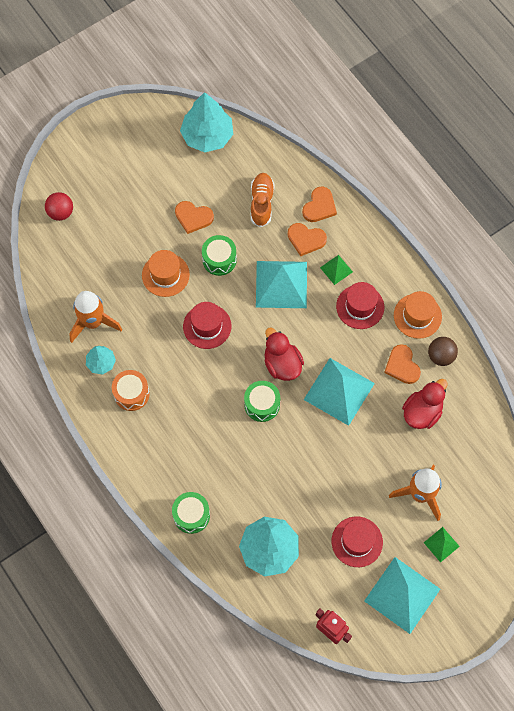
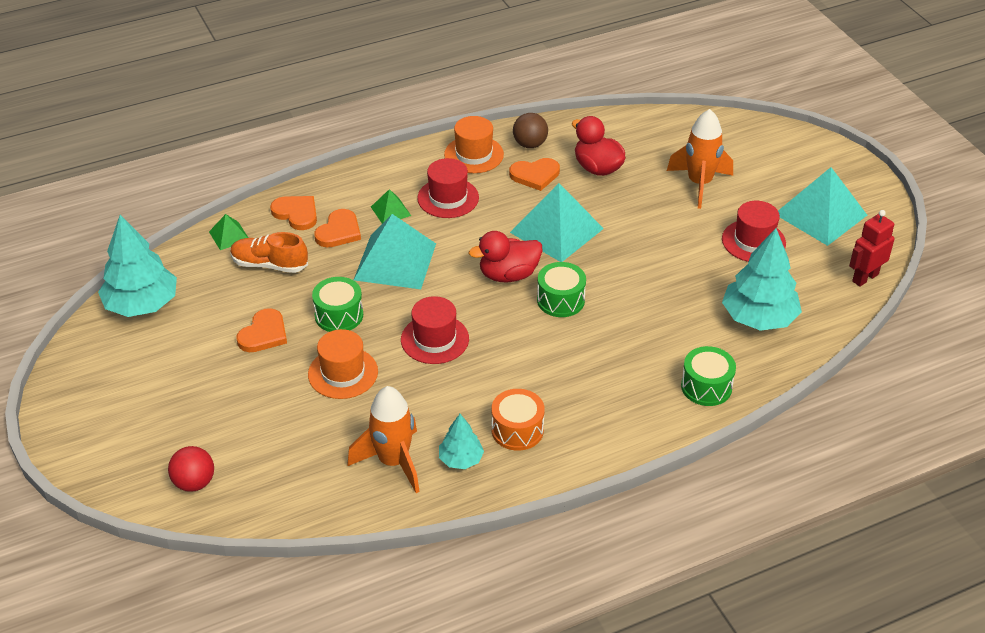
camera: 80 degrees left, 25 degrees down
(441, 544) = (761, 176): green pyramid -> green pyramid (229, 236)

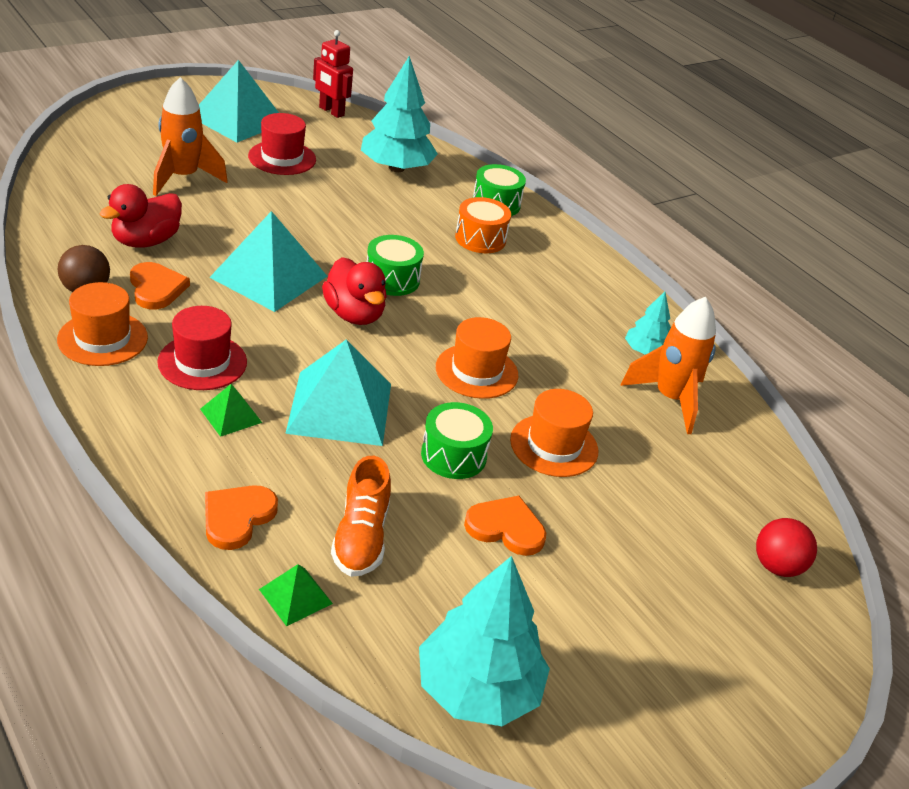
camera: 105 degrees left, 5 degrees down
(339, 231) = (279, 466): orange heart -> none
(435, 339) = (476, 371): red hat -> orange hat
(517, 430) = (592, 314): orange drum -> orange drum (480, 239)

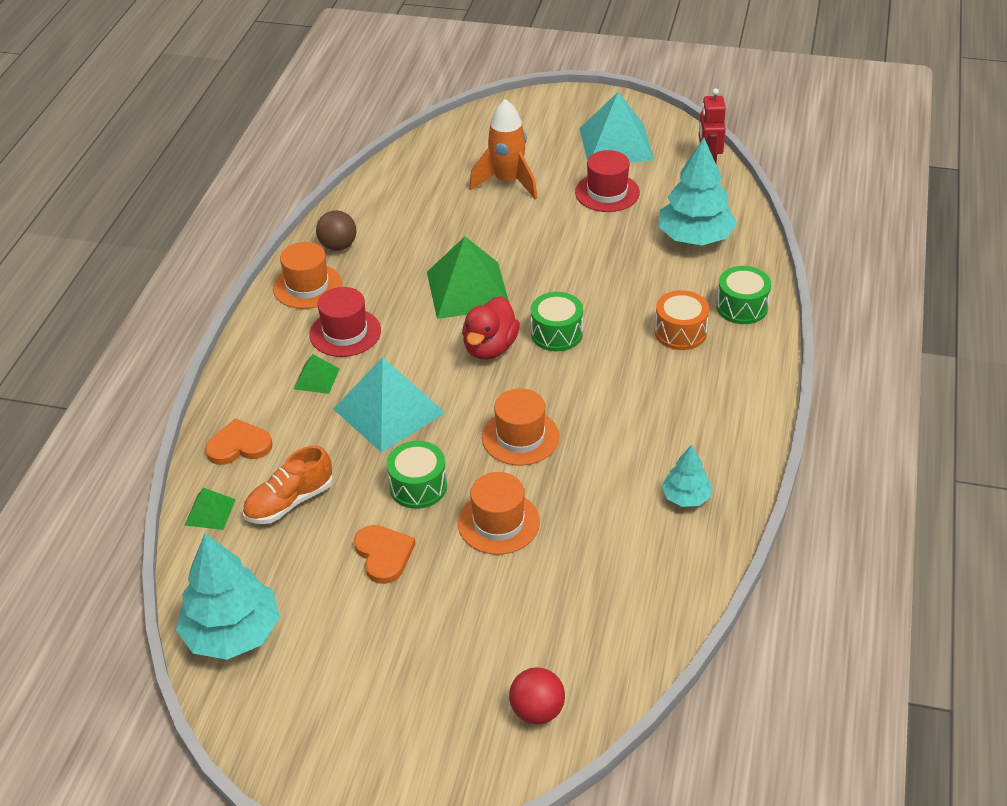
camera: 55 degrees right, 5 degrees up
(146, 241) = (419, 225): red duck -> none
(156, 288) = (382, 264): orange heart -> none
(269, 276) = (468, 289): turquoise pyramid -> green pyramid
(670, 399) = (647, 545): orange rocket -> none

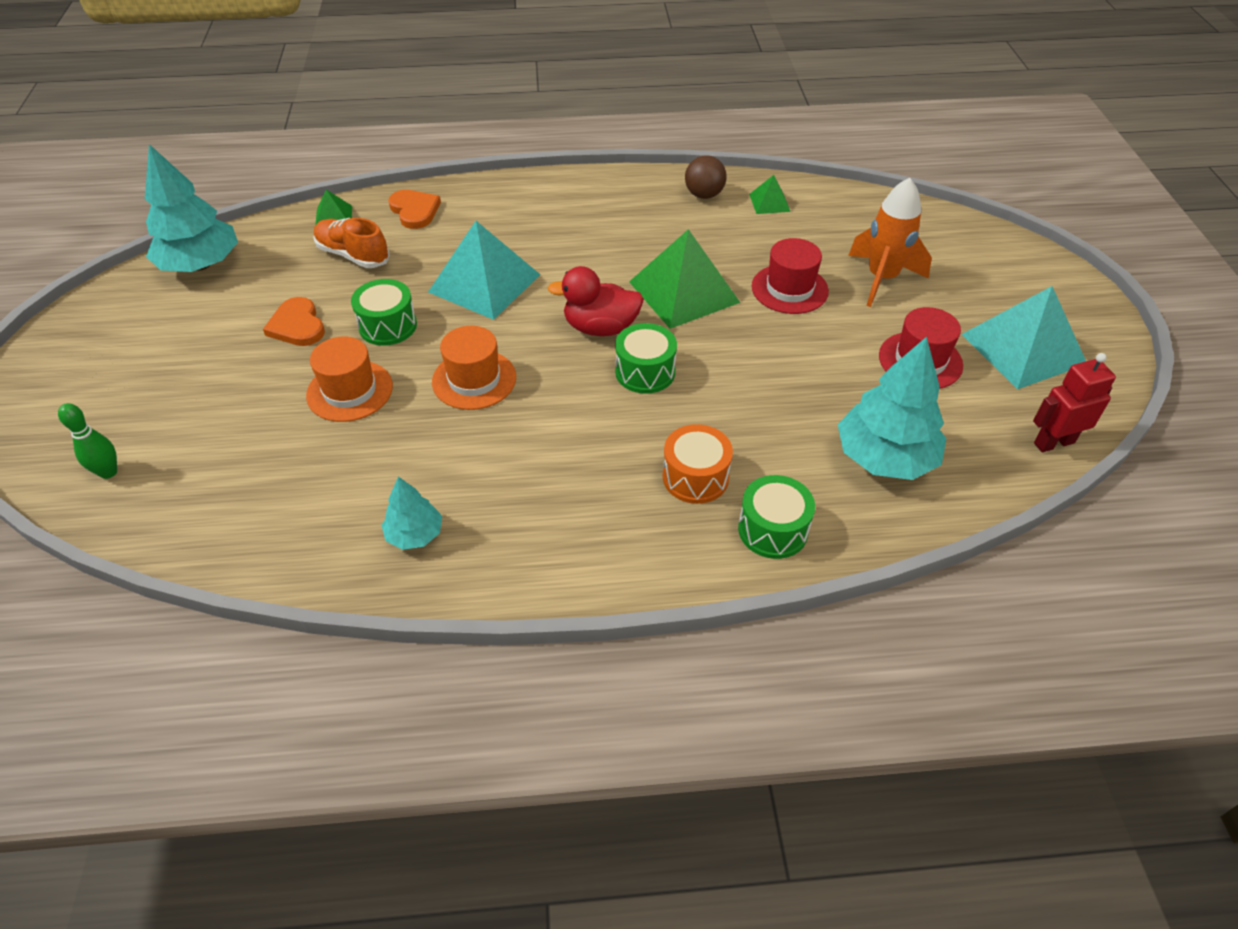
camera: 70 degrees right, 5 degrees up
(307, 286) = (636, 192): orange hat -> none
(316, 378) = (513, 230): green pyramid -> green pyramid (769, 202)
(345, 332) = (582, 230): red hat -> red hat (789, 289)
(383, 555) = (297, 325): orange heart -> orange heart turned 105 degrees clockwise
(537, 711) = (108, 472): red ball -> green bowling pin

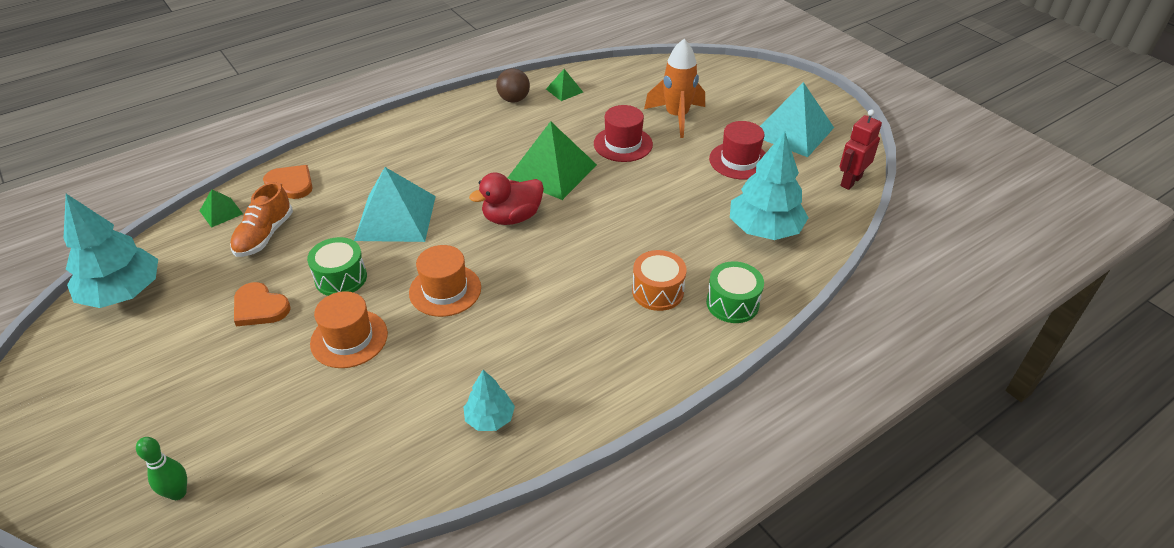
camera: 30 degrees left, 5 degrees down
(353, 255) = (264, 235): orange shoe -> orange shoe turned 75 degrees counterclockwise
(645, 372) = (568, 235): green drum -> none

